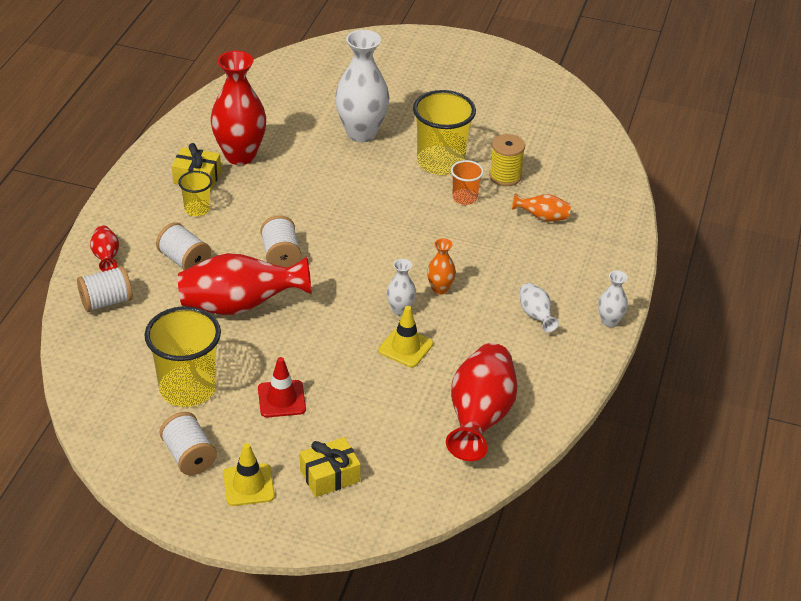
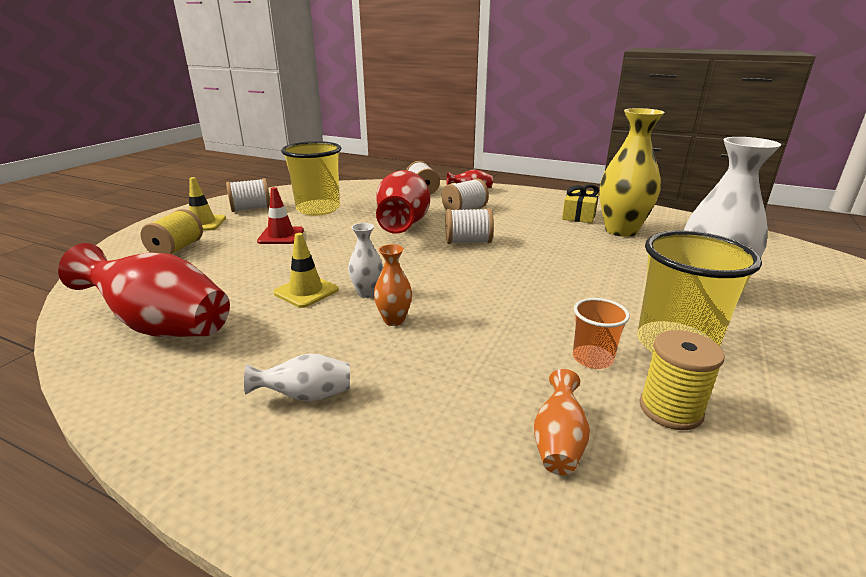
camera: 100 degrees right, 15 degrees down
(197, 209) = (533, 215): yellow cup -> none
(240, 155) = (621, 230): red vase -> yellow vase
(330, 476) = (177, 249): yellow gift -> yellow spool
(609, 321) = (242, 492): white vase -> none

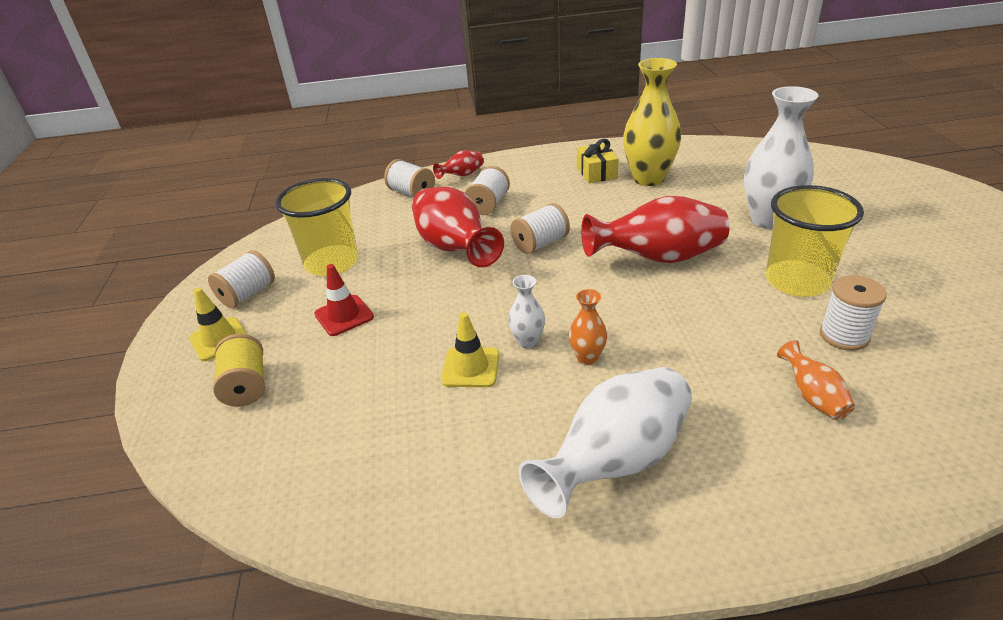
camera: 30 degrees left, 10 degrees up
(161, 326) = (387, 475): red vase -> red vase (658, 258)
(306, 396) = (615, 461): white vase -> white vase, size x2.09
(592, 358) = (762, 319): orange cup -> none
(670, 409) = (844, 336): yellow spool -> white spool

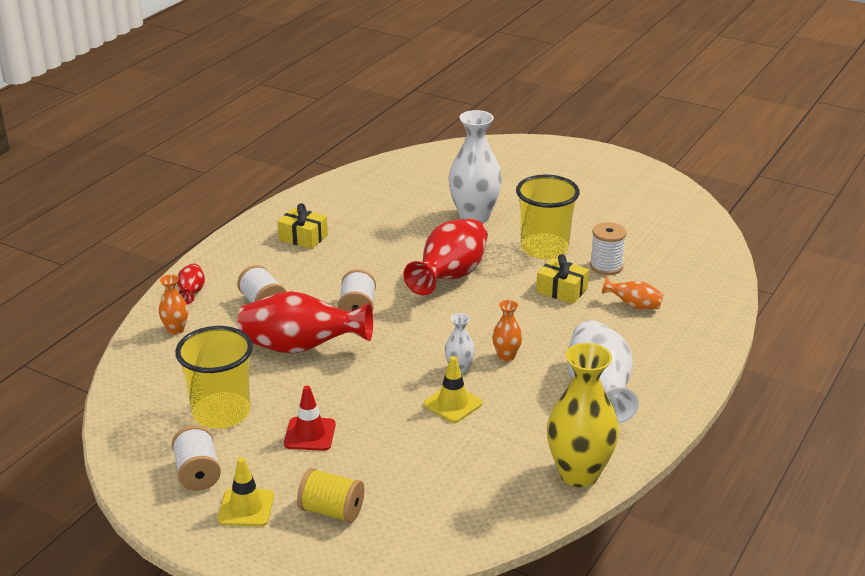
camera: 55 degrees left, 5 degrees down
(412, 193) = (176, 330): white spool -> orange vase
(648, 178) = (350, 224): yellow vase -> yellow vase (579, 474)
(749, 330) = (561, 290): none -> yellow gift

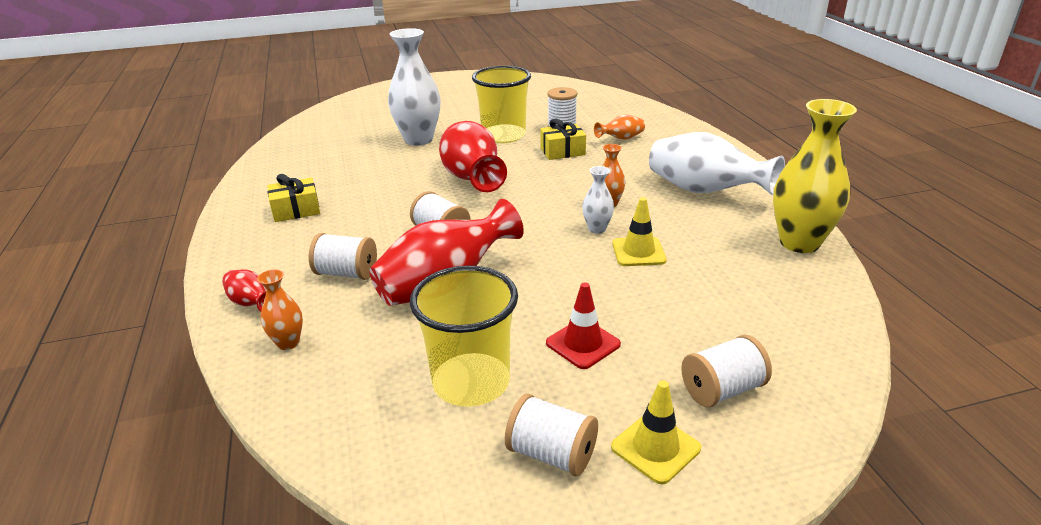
camera: 45 degrees left, 0 degrees up
(332, 511) = (722, 390): yellow spool -> white spool

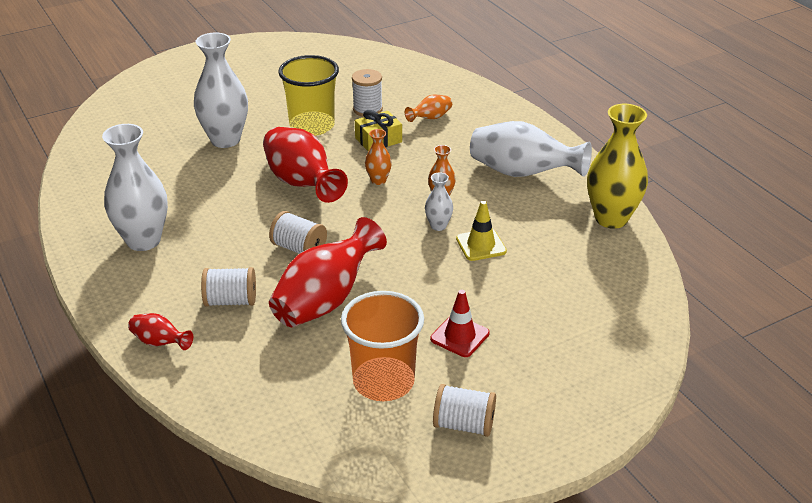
camera: 15 degrees left, 5 degrees up
(288, 343) = (215, 372): orange vase -> orange vase (378, 180)
(296, 210) = (143, 240): yellow gift -> white vase
(471, 383) = (383, 382): yellow cup -> orange cup
(655, 448) = (535, 407): yellow traffic cone -> none
(722, 390) = (573, 357): white spool -> none

